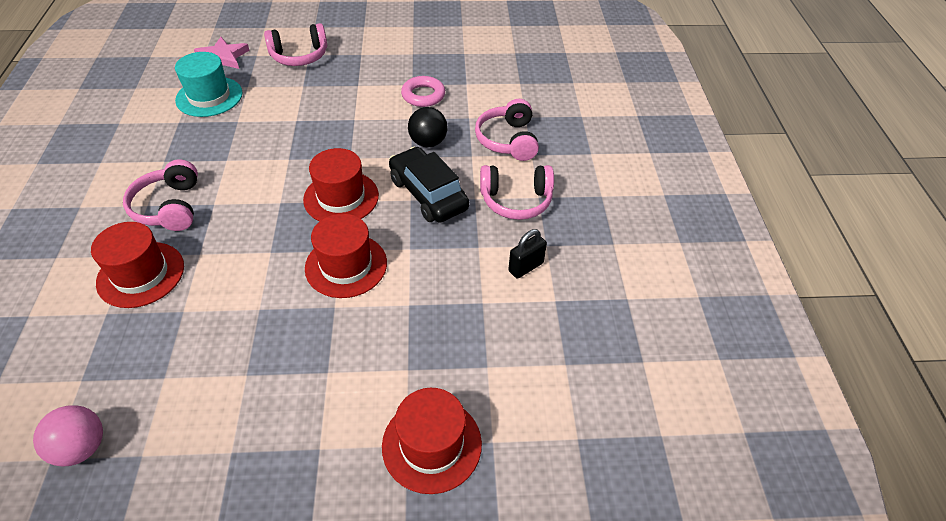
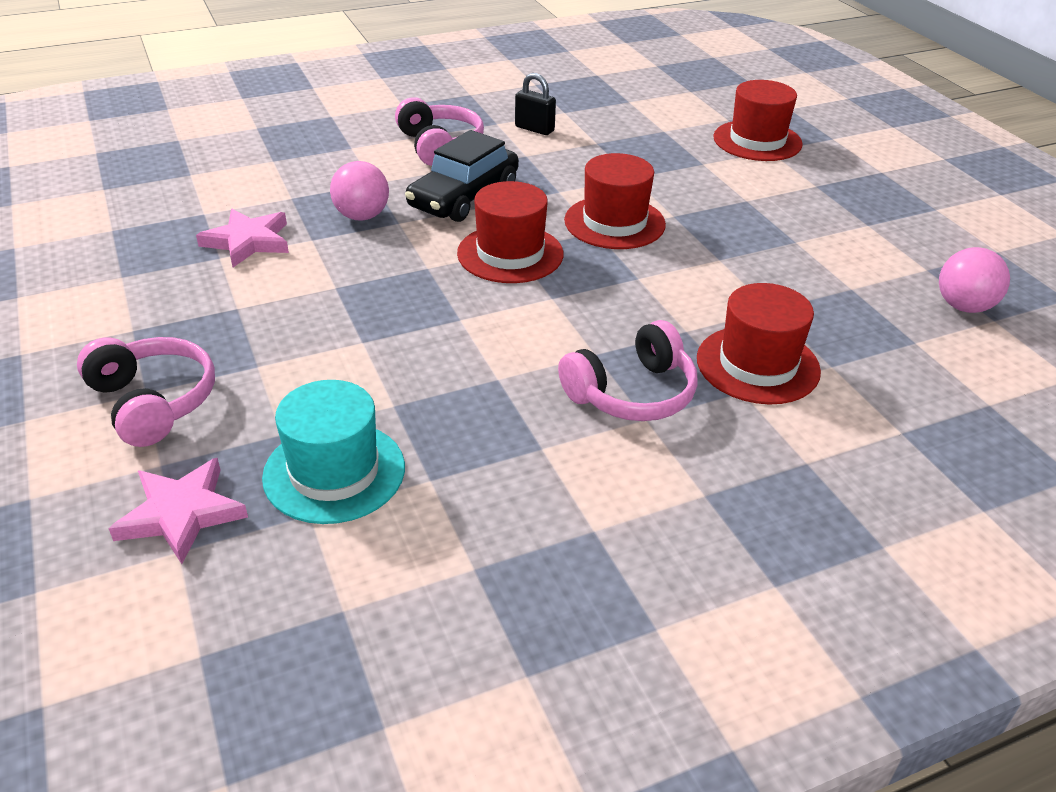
camera: 110 degrees left, 10 degrees down
(423, 95) = (248, 241): pink ring -> pink star
(428, 142) = (362, 216): black ball -> pink ball
(508, 140) = (330, 164): pink headphones -> none

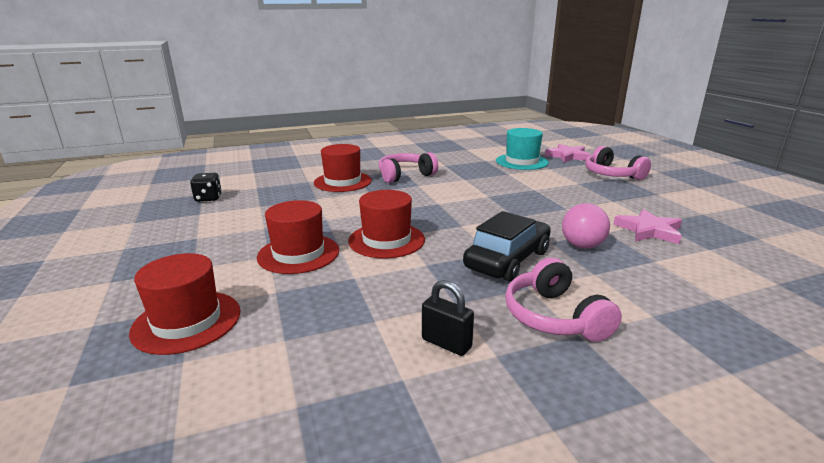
camera: 175 degrees left, 15 degrees down
(510, 254) = (464, 222): red hat -> red hat (298, 254)
(963, 306) = (208, 198): pink ball -> black dice

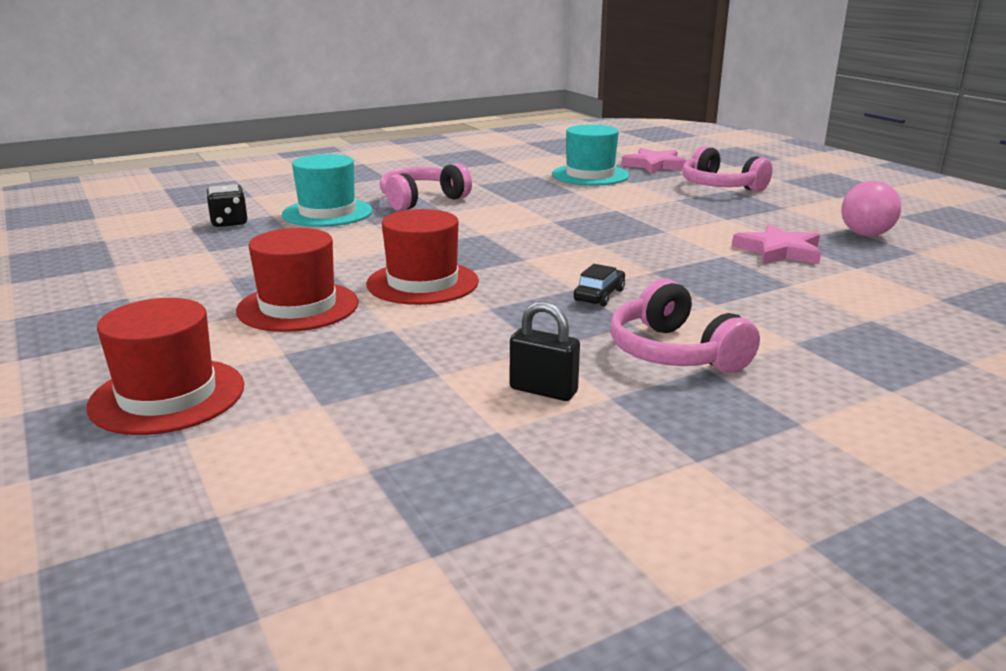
camera: 10 degrees left, 0 degrees up
(208, 198) = (119, 245): black dice -> black dice (229, 223)
(342, 182) = (327, 213): red hat -> turquoise hat
(507, 260) = (599, 295): black car -> black car, size x0.47
(582, 246) = (695, 273): pink ball -> pink ball (865, 234)

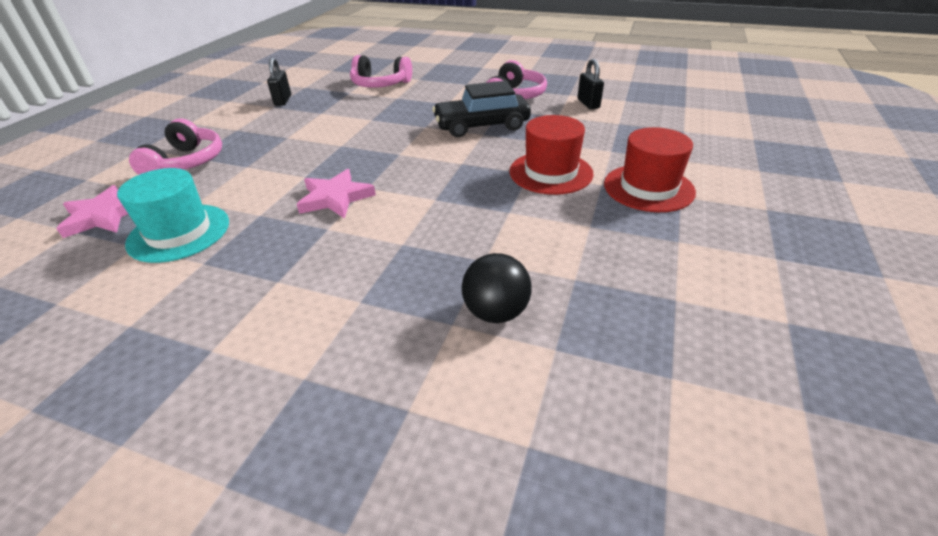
camera: 130 degrees left, 15 degrees up
(167, 396) = (758, 160): red hat -> none
(229, 223) = (620, 357): black dice -> none
(327, 213) = (495, 312): turquoise hat -> black ball
(421, 200) = (380, 280): pink headphones -> pink headphones (380, 84)
(599, 295) = (482, 126): black car -> black car, size x2.11
(779, 251) = (344, 110): pink star -> pink star (335, 198)
(865, 234) = (283, 100): pink ball -> black padlock

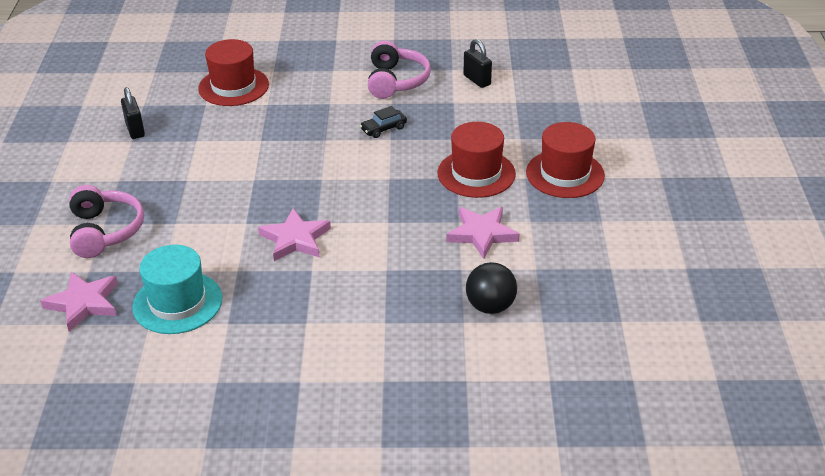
camera: 20 degrees left, 0 degrees up
(380, 84) = (233, 86): pink headphones -> red hat
(482, 126) = (383, 129): black car -> black car, size x0.47
(528, 228) = (482, 234): none -> pink star

